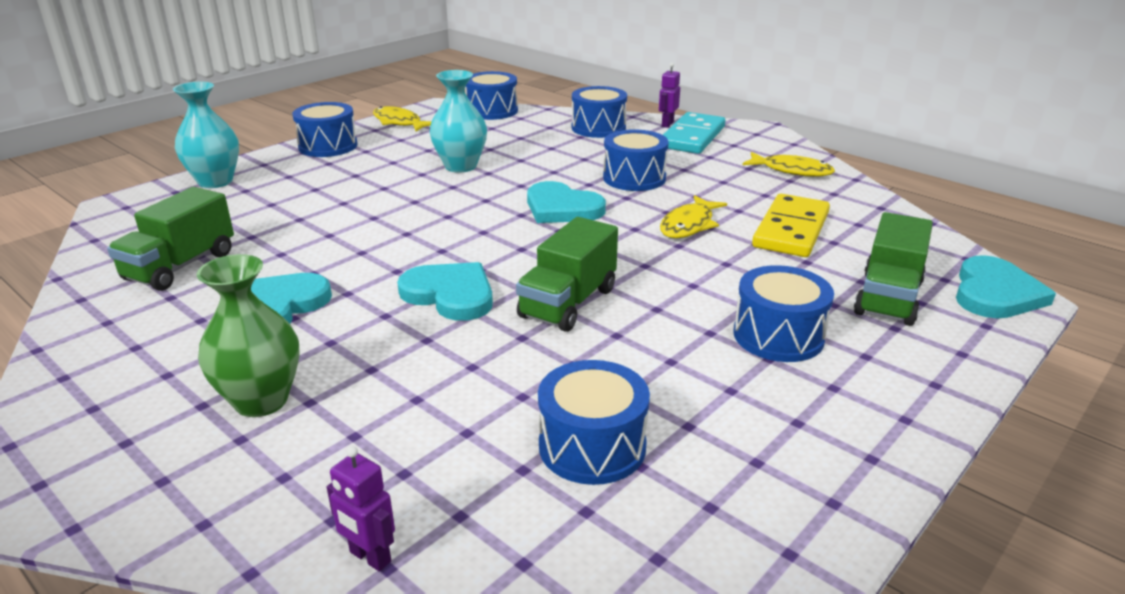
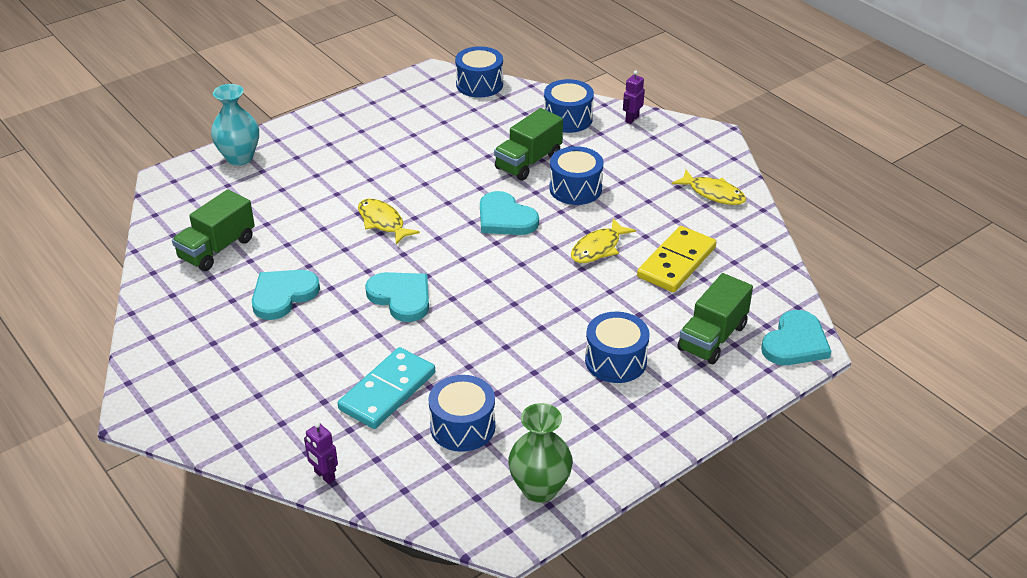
camera: 10 degrees right, 10 degrees up
(261, 401) = (270, 369): green vase -> green vase (539, 489)
(328, 146) = (330, 121): blue drum -> none
(399, 122) = (394, 94): yellow fish -> yellow fish (383, 222)
(460, 166) = (436, 159): turquoise vase -> none
(568, 303) = (481, 315): green truck -> green truck (528, 162)
(692, 137) = (647, 140): turquoise domino -> turquoise domino (387, 391)

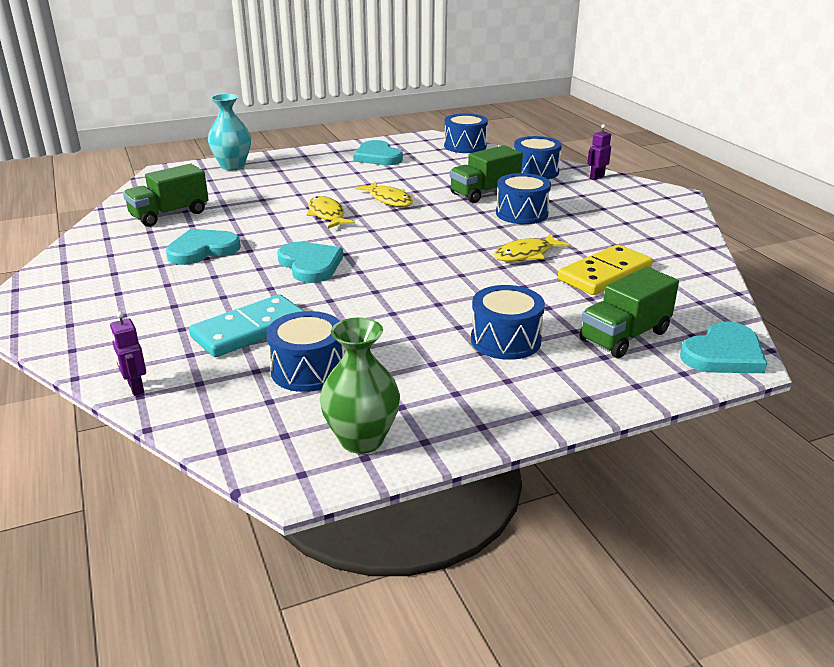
camera: 15 degrees right, 10 degrees down
(505, 218) = (443, 225): turquoise heart -> turquoise heart (377, 157)
(713, 193) = (662, 231): yellow fish -> yellow fish (389, 200)

